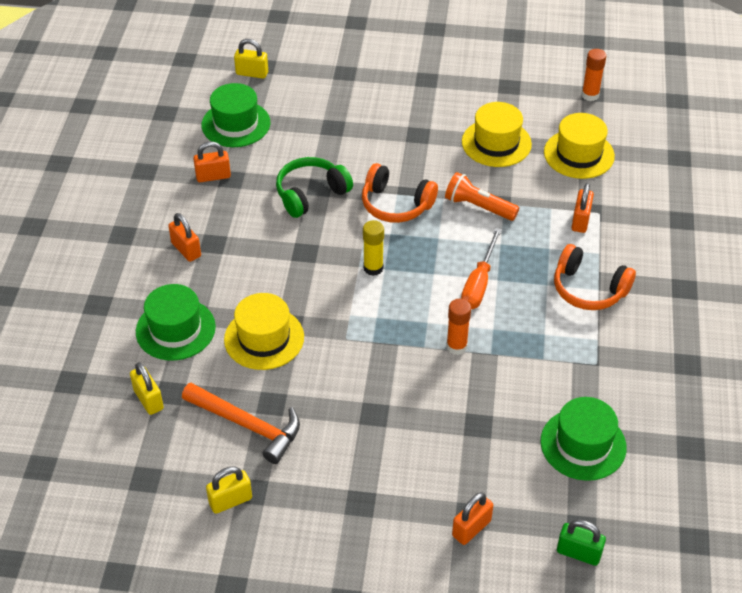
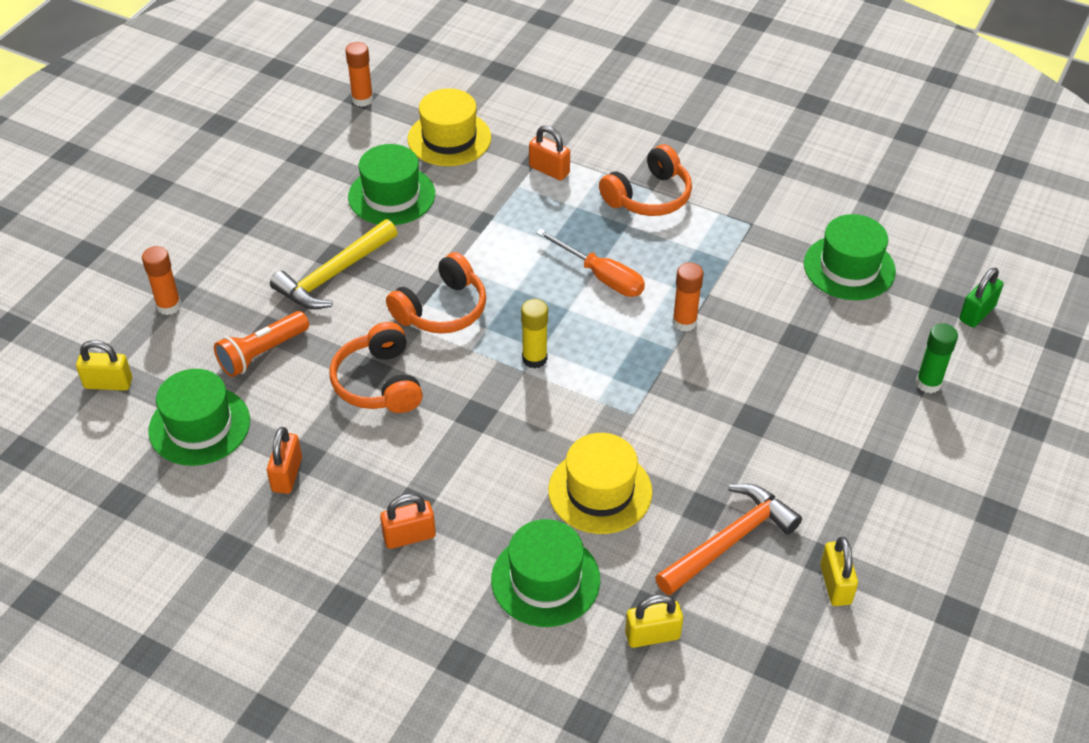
camera: 70 degrees left, 0 degrees up
(252, 73) = (108, 383): yellow padlock -> yellow padlock turned 60 degrees clockwise
(311, 194) = (379, 383): green headphones -> orange headphones
(329, 74) = (169, 306): none -> orange glue stick
(400, 140) = (334, 274): none -> yellow hammer
(471, 528) = (928, 383): orange padlock -> green glue stick
(478, 207) = (485, 241): orange flashlight -> orange flashlight (262, 353)
(496, 143) = (391, 195): yellow hat -> green hat

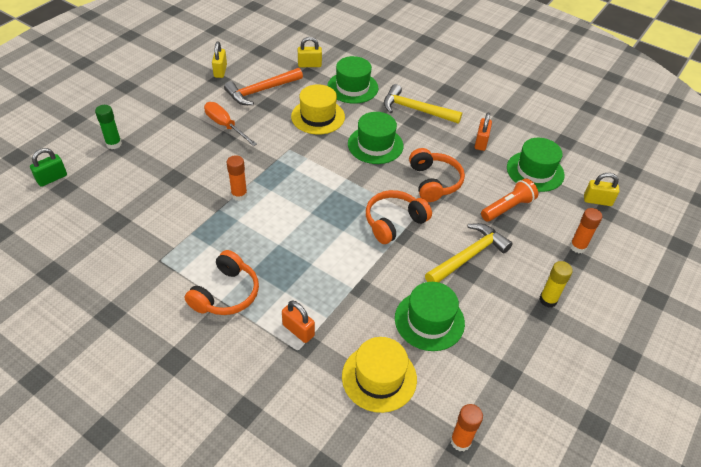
camera: 175 degrees left, 0 degrees up
(409, 536) = (416, 110): orange padlock -> yellow hammer
(534, 359) = (339, 184): yellow glue stick -> yellow glue stick (548, 300)
(601, 277) = (283, 232): orange screwdriver -> orange screwdriver (225, 126)
(649, 196) = (226, 294): orange headphones -> orange headphones turned 150 degrees clockwise
(849, 267) = (111, 218): green hat -> green hat (375, 145)

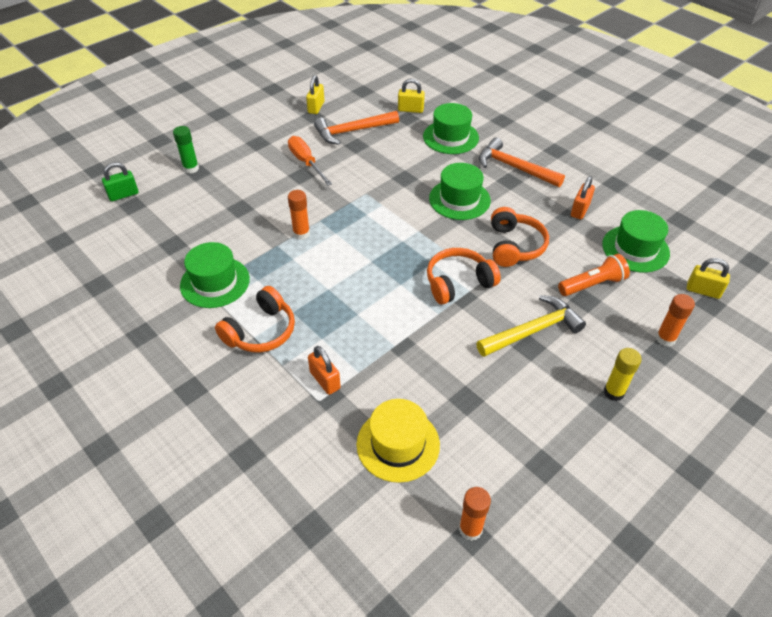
camera: 15 degrees right, 0 degrees up
(318, 117) = (405, 163): yellow hat -> none
(416, 110) = (514, 168): yellow hammer -> orange hammer
(429, 320) = (470, 393): green hat -> green hat (215, 282)

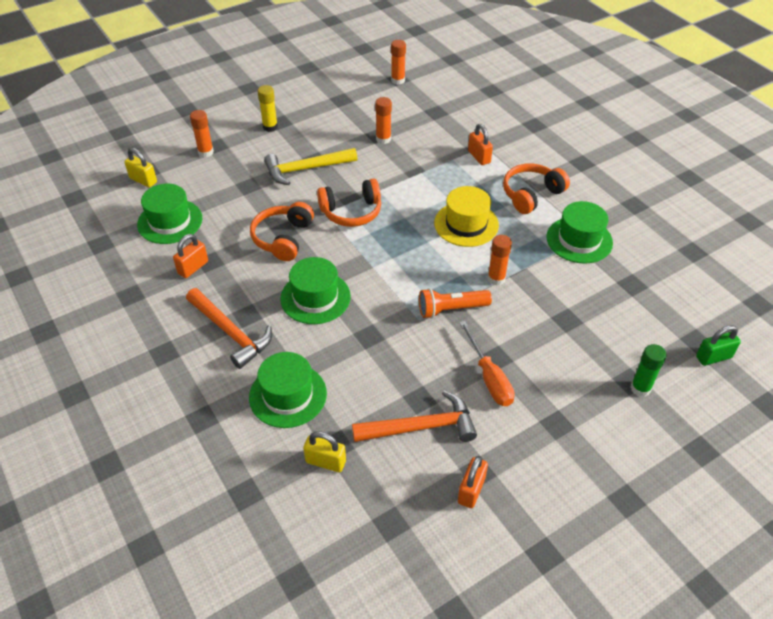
camera: 170 degrees left, 0 degrees up
(316, 107) = (471, 490): yellow padlock -> orange padlock
(398, 444) = (432, 118): yellow hat -> yellow hat (466, 224)
(455, 393) = (383, 139): none -> orange glue stick
(592, 284) = (233, 196): orange flashlight -> orange flashlight (451, 309)

